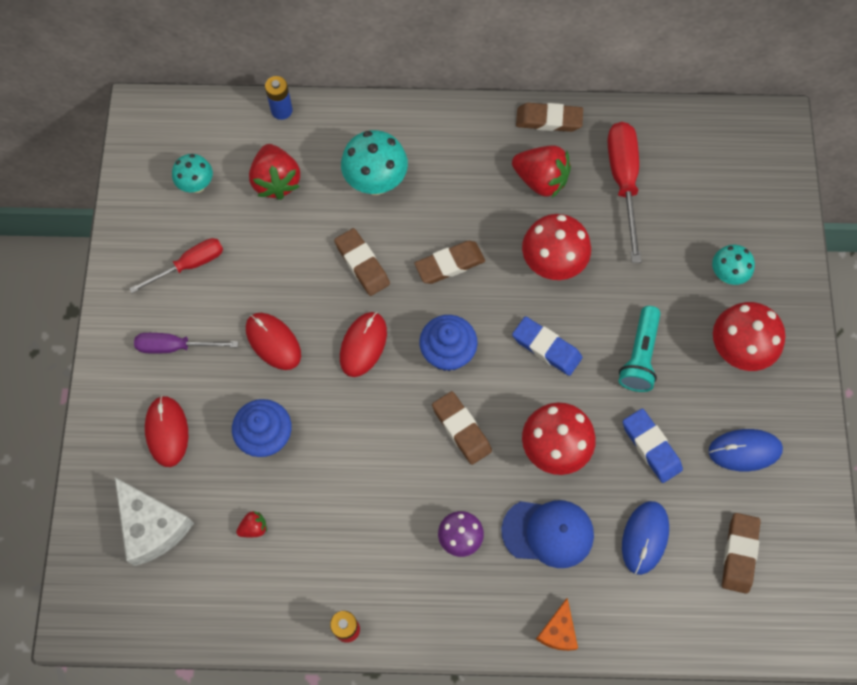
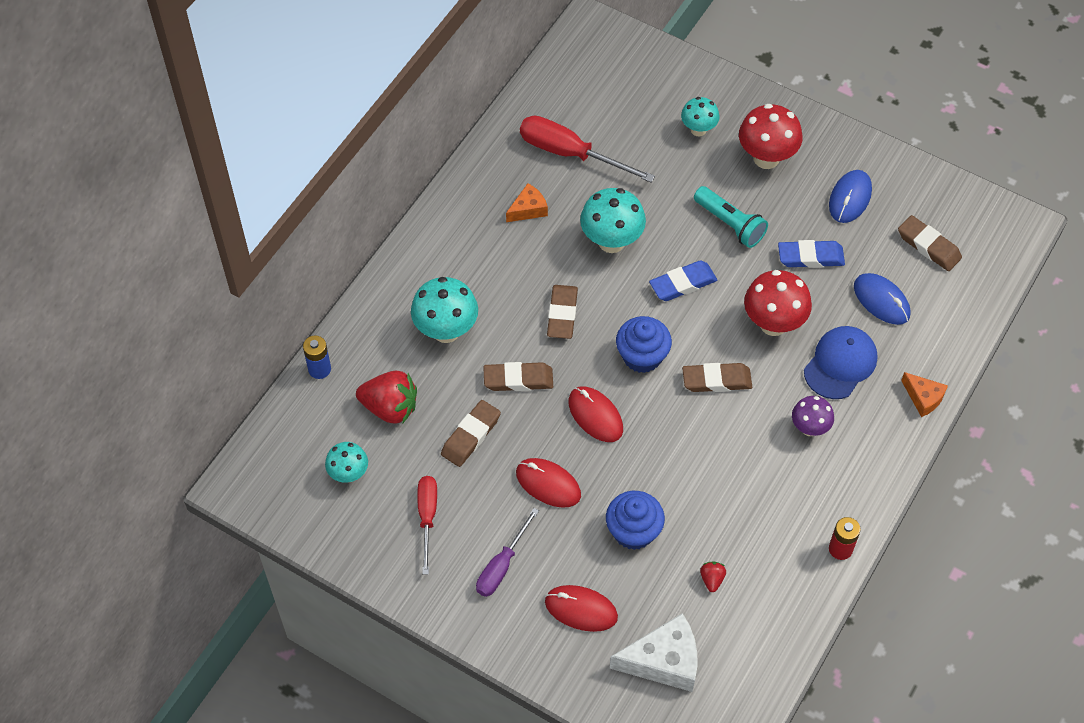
camera: 60 degrees left, 10 degrees down
(273, 342) = (548, 484): red mouse -> red mouse turned 45 degrees clockwise
(540, 180) = (528, 209): red strawberry -> orange cheese
(548, 120) = (475, 174): brown eraser -> brown eraser (471, 436)
(552, 265) = (611, 241): red mushroom -> turquoise mushroom

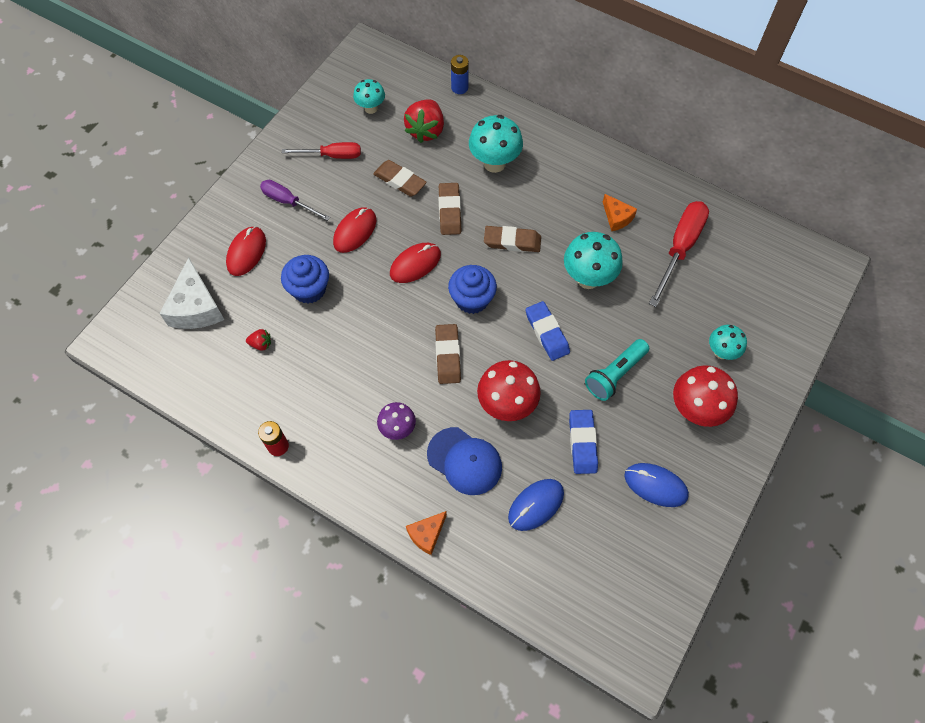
camera: 90 degrees right, 5 degrees up
(928, 246) = (603, 558): brown eraser -> none

